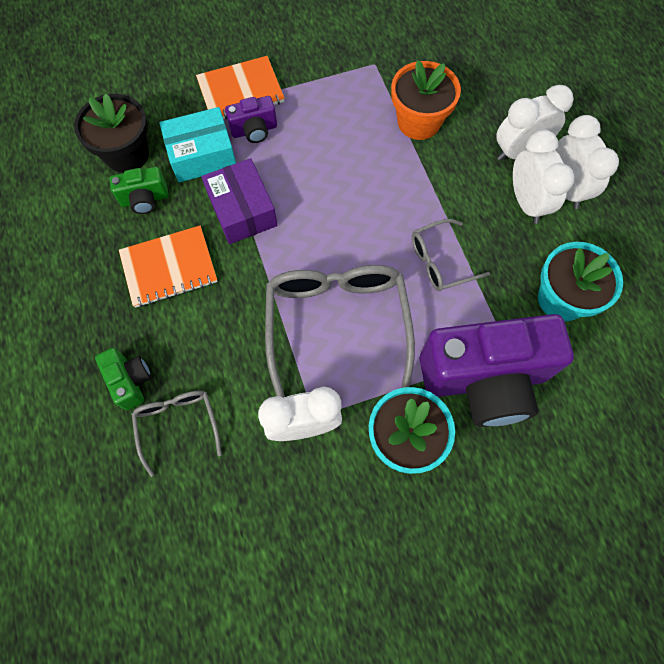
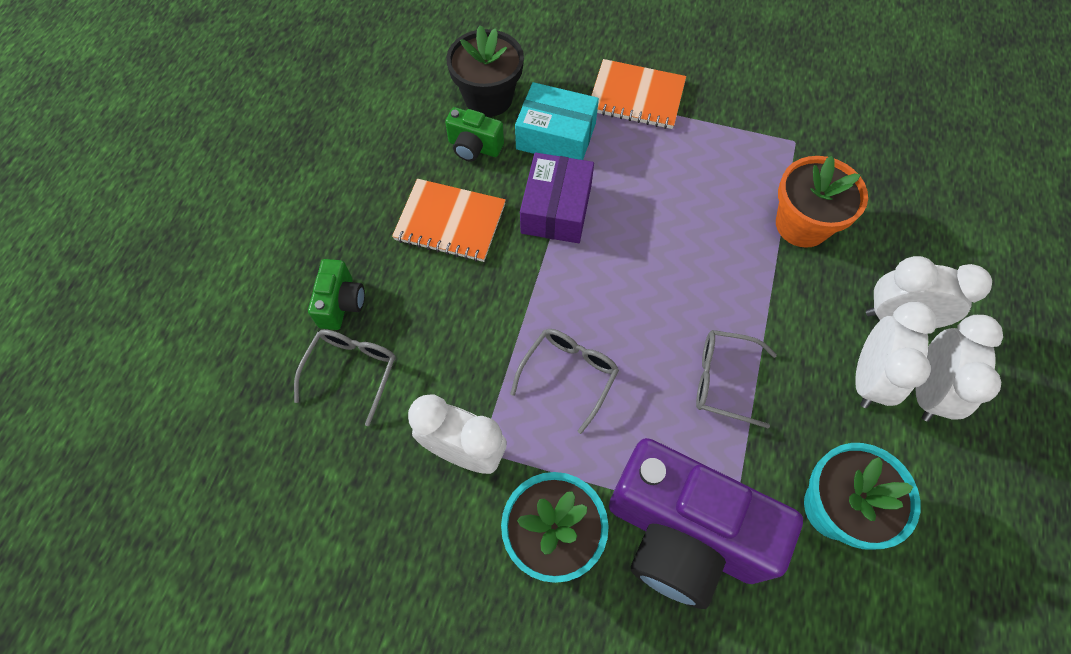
camera: 35 degrees right, 5 degrees down
(254, 130) = (623, 140): purple camera -> none
(337, 324) = (569, 375): grey glasses -> grey glasses, size x0.53

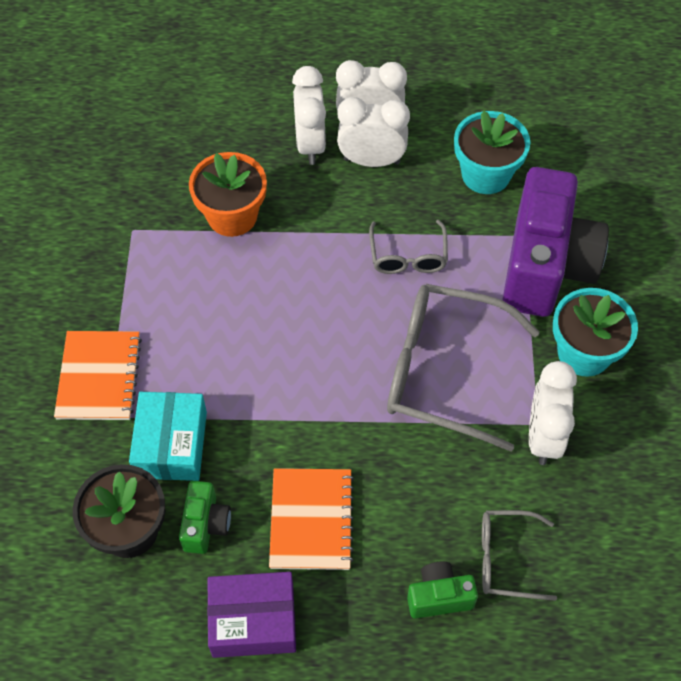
camera: 105 degrees left, 5 degrees down
(556, 209) = (267, 422): purple box -> purple box (253, 620)
(569, 375) = (443, 371): grey glasses -> grey glasses, size x1.88

